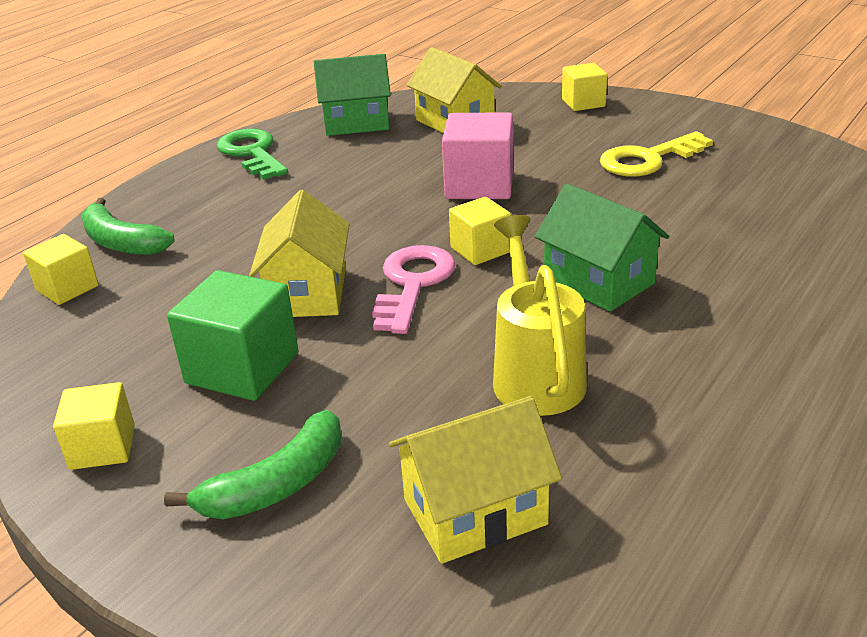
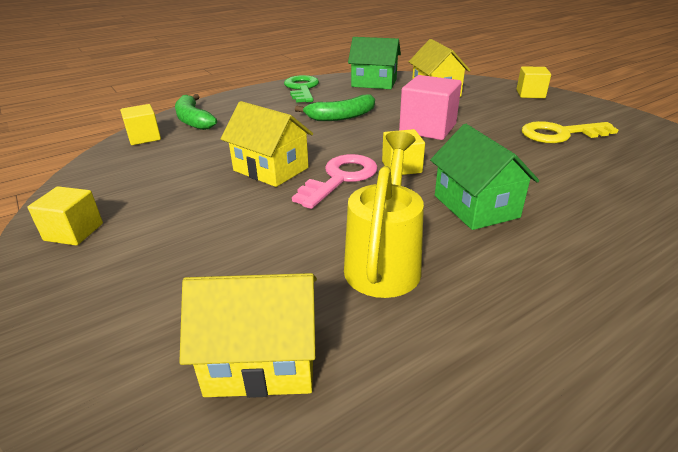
camera: 20 degrees right, 0 degrees up
(242, 368) = (194, 205): green cube -> none
(277, 485) = (146, 289): green banana -> green banana (341, 117)
(308, 293) = (271, 169): yellow house -> yellow house turned 75 degrees counterclockwise

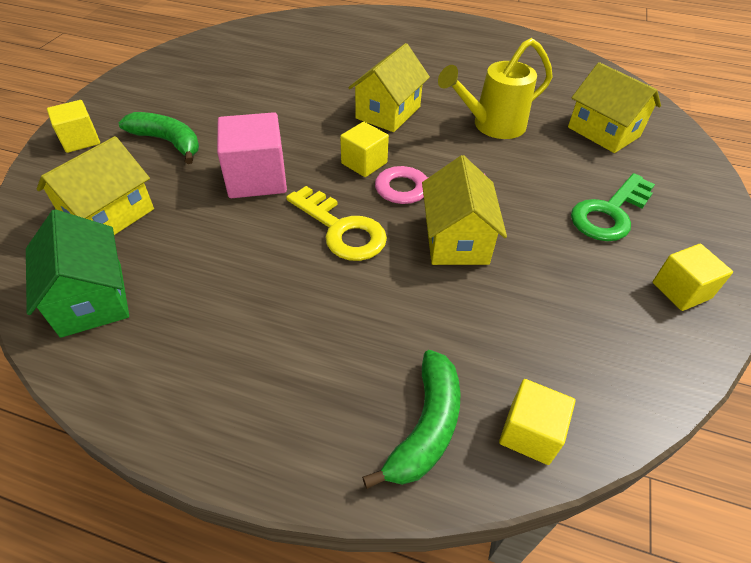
camera: 130 degrees left, 15 degrees up
(302, 89) = (176, 381): green key -> green key (609, 213)
(341, 117) = (274, 260): green banana -> green banana (168, 142)
(475, 206) = (388, 112): green house -> yellow house
(560, 134) = (208, 103): yellow key -> yellow key (341, 229)

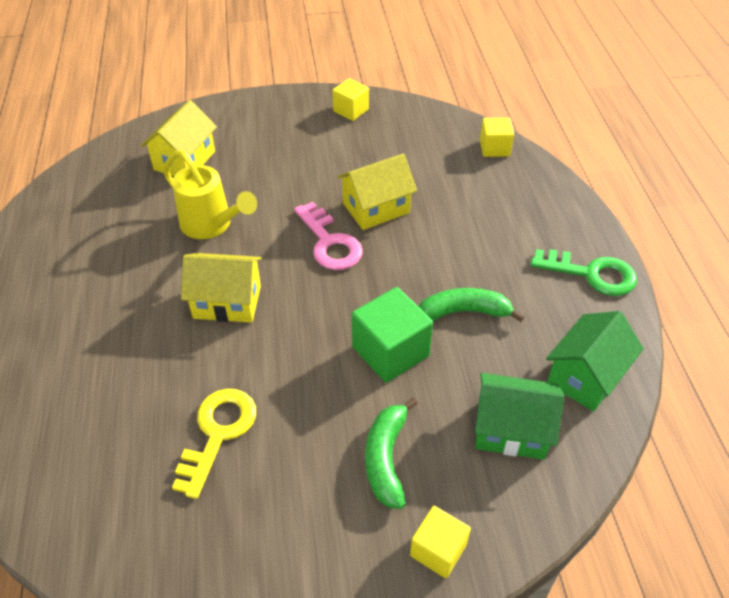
camera: 115 degrees left, 0 degrees up
(109, 215) = (511, 430): yellow house -> green house
(257, 178) = (390, 351): pink cube -> green cube
(341, 229) = (411, 270): yellow key -> yellow key (218, 433)
(364, 163) = (320, 288): yellow cube -> none
(426, 427) = (524, 182): green banana -> green banana (463, 312)
(609, 213) = (295, 144): green key -> green key (591, 274)

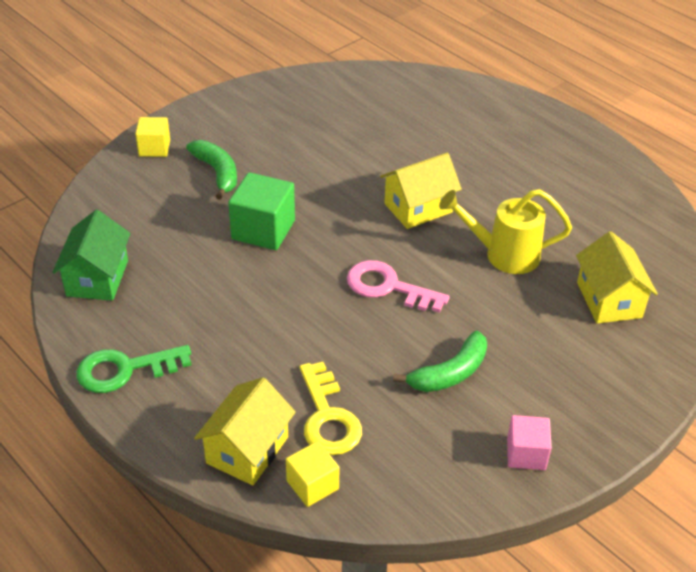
camera: 145 degrees right, 5 degrees down
(218, 433) = (336, 141): yellow key -> yellow key (327, 417)
(351, 110) = (526, 454): yellow cube -> pink cube
(376, 208) = (379, 340): yellow house -> yellow house (247, 450)
(463, 312) = (226, 282): green banana -> green banana (450, 373)
(511, 430) = (140, 221): green house -> none

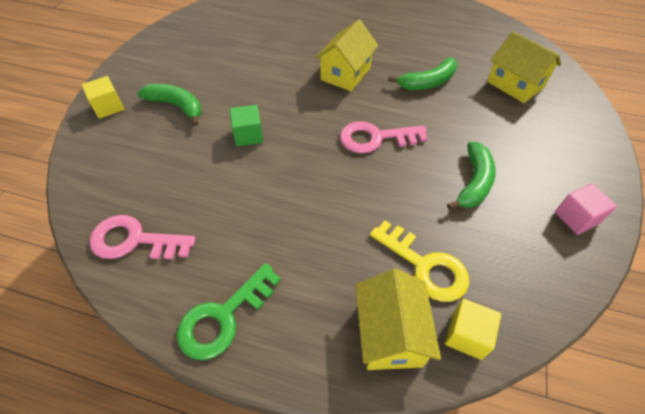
camera: 30 degrees left, 10 degrees up
(97, 278) = (134, 240): green house -> pink key
(263, 230) = (248, 135): green cube -> green cube, size x0.62
(504, 255) = (428, 82): yellow watering can -> green banana

